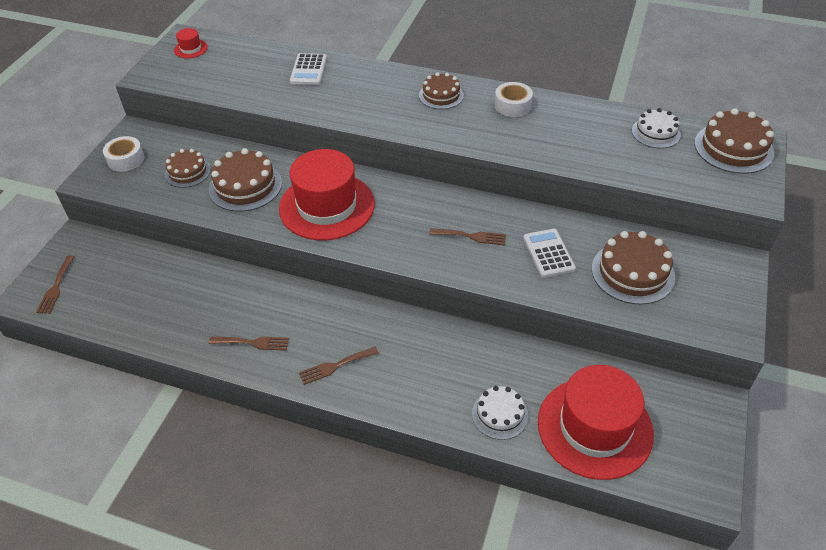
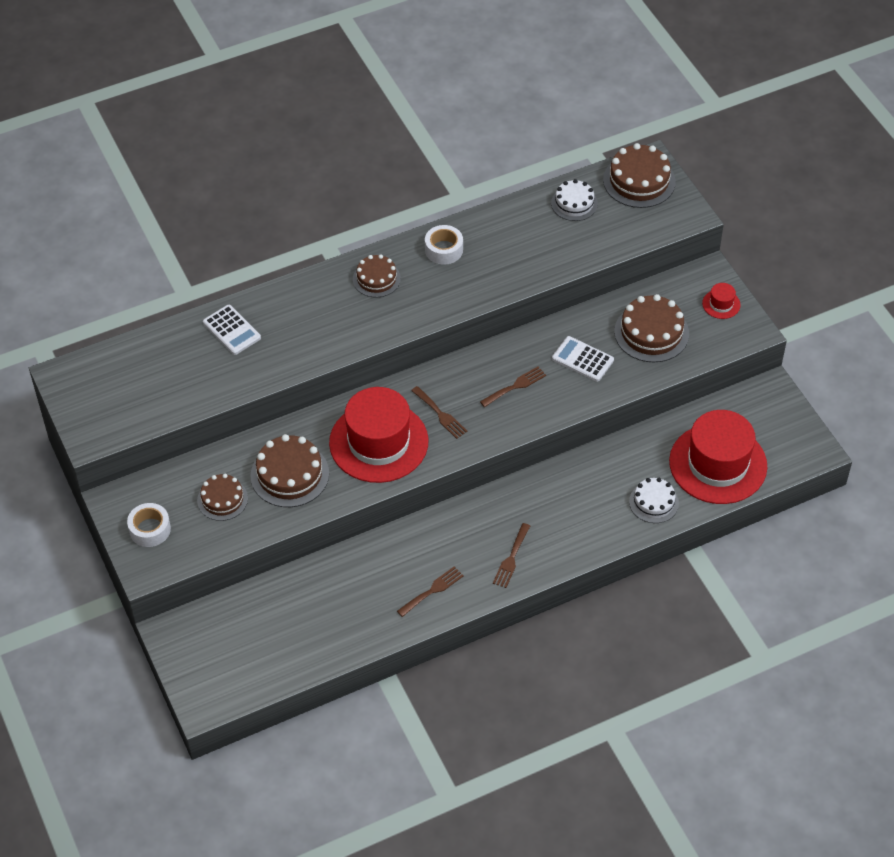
camera: 45 degrees left, 5 degrees up
(56, 287) = (217, 678): brown fork -> brown fork (440, 414)
(191, 49) = (89, 383): red hat -> red hat (721, 304)

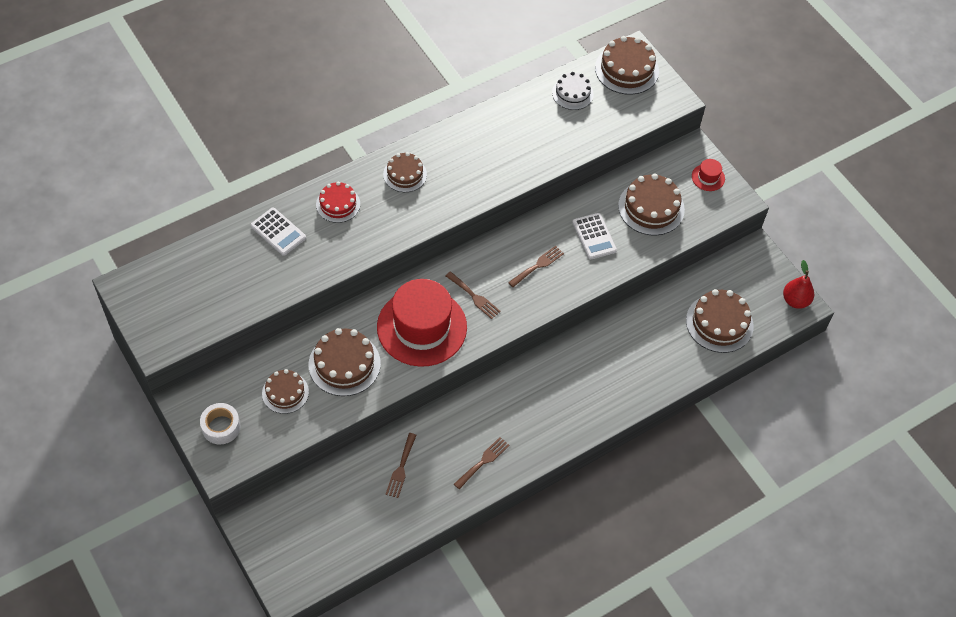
camera: 10 degrees left, 5 degrees up
(299, 305) = (338, 204): none -> red cake
(444, 250) = (462, 143): white tape -> none
(511, 558) = (550, 425): brown fork -> brown fork (401, 468)
(582, 359) = (594, 236): white calculator -> white calculator turned 135 degrees counterclockwise
(653, 502) = (668, 363): white cake -> none
(718, 464) = (719, 323): red hat -> brown cake
(809, 446) = (795, 301): none -> red pear

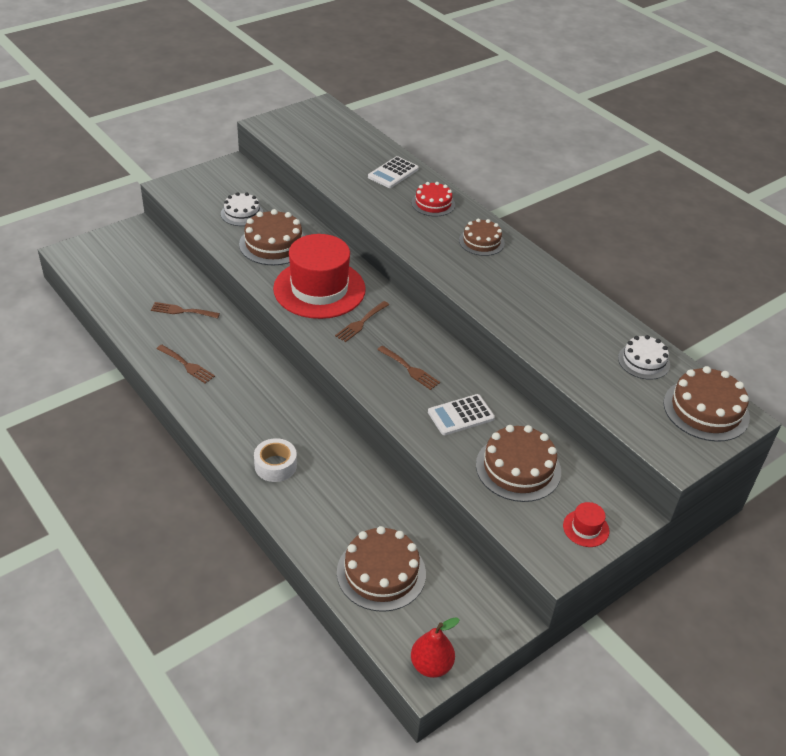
camera: 85 degrees right, 15 degrees down
(221, 427) = (207, 183): white tape -> white tape (275, 465)
(285, 392) = (242, 213): brown cake -> white cake

